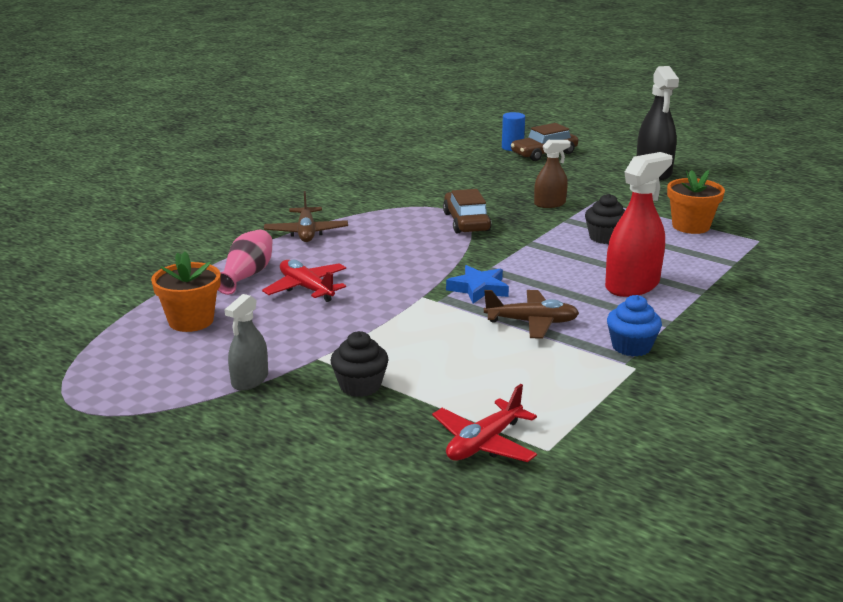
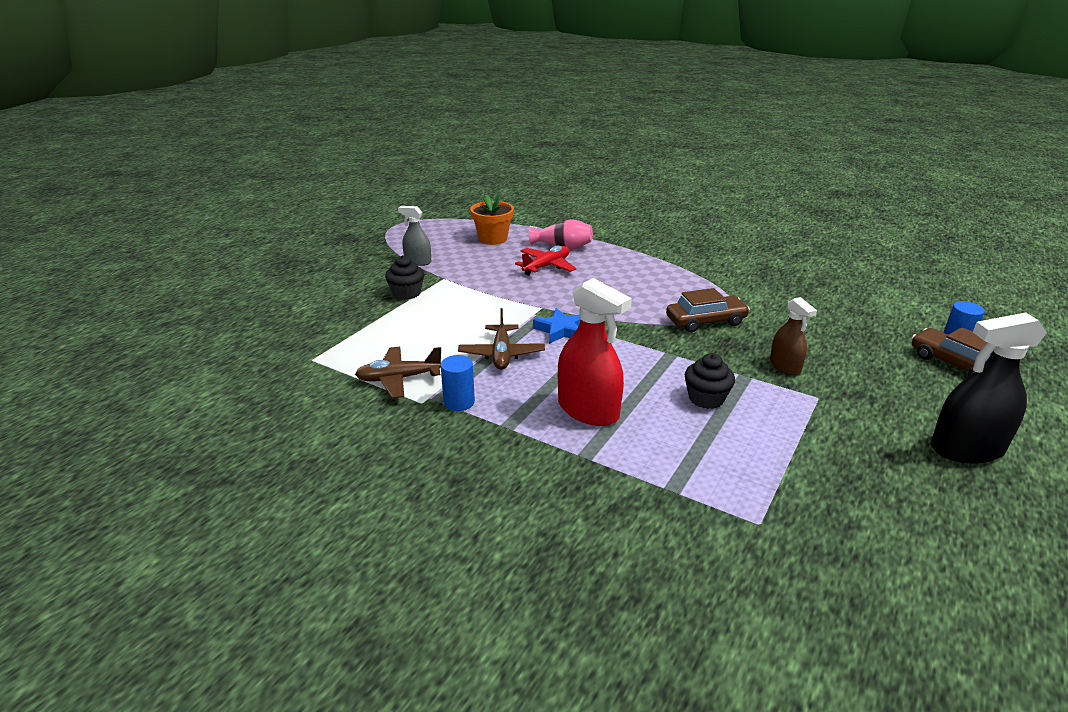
camera: 85 degrees right, 5 degrees up
(306, 232) = (646, 258): brown plane -> brown plane (399, 379)
(484, 443) = (327, 336): red plane -> none
(631, 347) = (459, 402): blue cupcake -> blue cylinder
(691, 226) = (776, 465): orange flower pot -> none

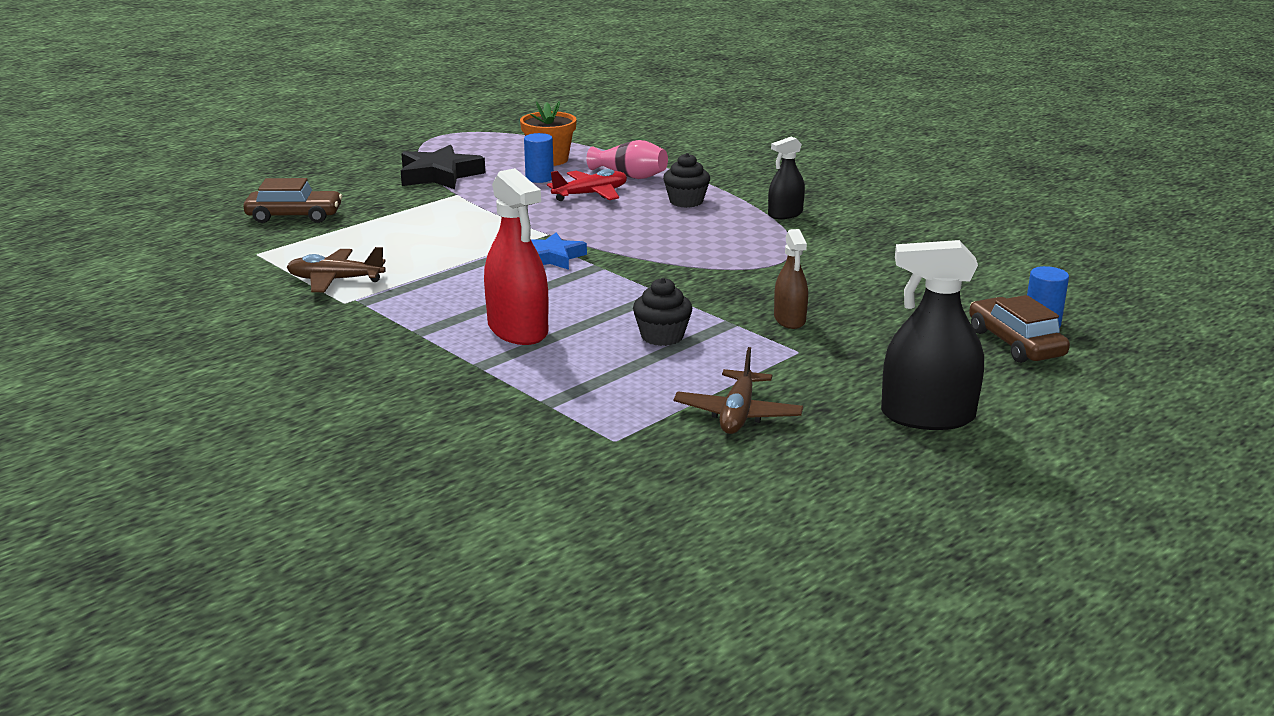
camera: 15 degrees right, 5 degrees down
(406, 293) = (402, 204): black cupcake -> black cupcake (686, 201)
(418, 262) = (439, 175): grey spray bottle -> black star
(459, 402) = (383, 307): blue cylinder -> blue cylinder (539, 178)
(501, 354) = (464, 271): brown plane -> brown plane (738, 414)
(699, 268) = (785, 214): none -> black spray bottle
(705, 321) = (736, 267): brown car -> brown car (294, 216)

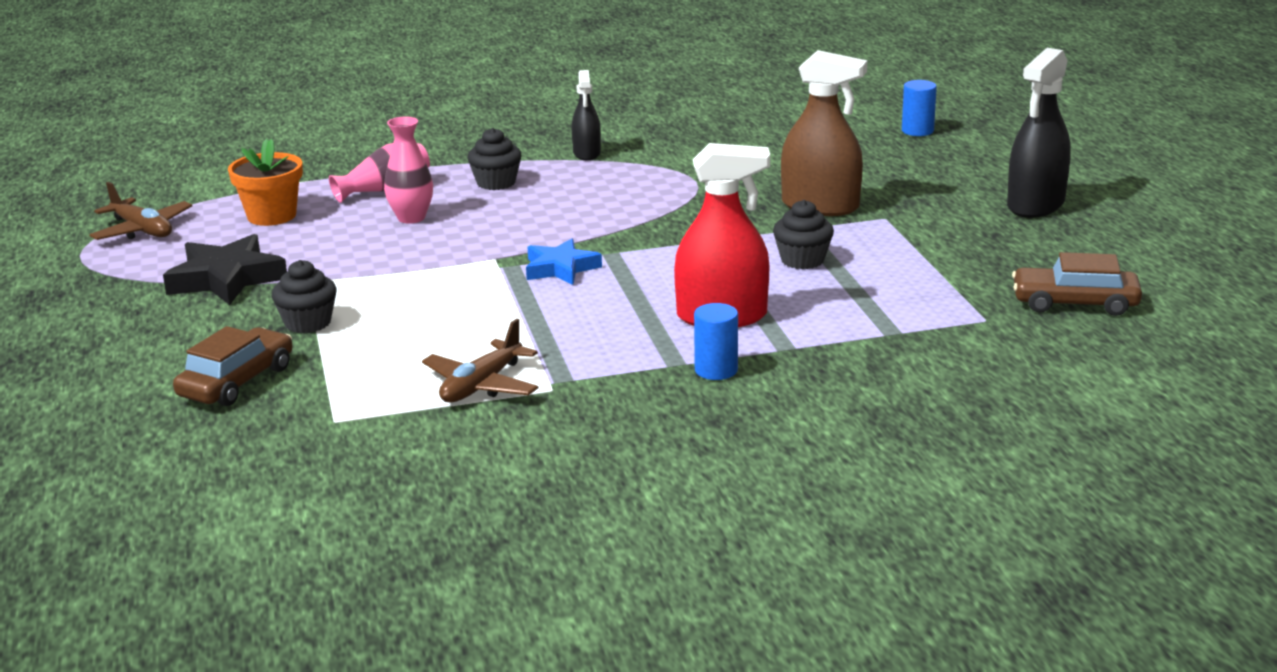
camera: 60 degrees left, 0 degrees up
(392, 211) = (308, 323): none -> black cupcake
(539, 178) = (323, 231): blue cylinder -> blue cylinder (716, 370)
(590, 194) = (411, 218): red plane -> pink vase
(738, 414) = (978, 265): brown plane -> brown plane (142, 230)
(789, 319) = (820, 206): brown spray bottle -> brown spray bottle, size x1.71
(1015, 343) = (942, 147): brown car -> brown car (1074, 303)

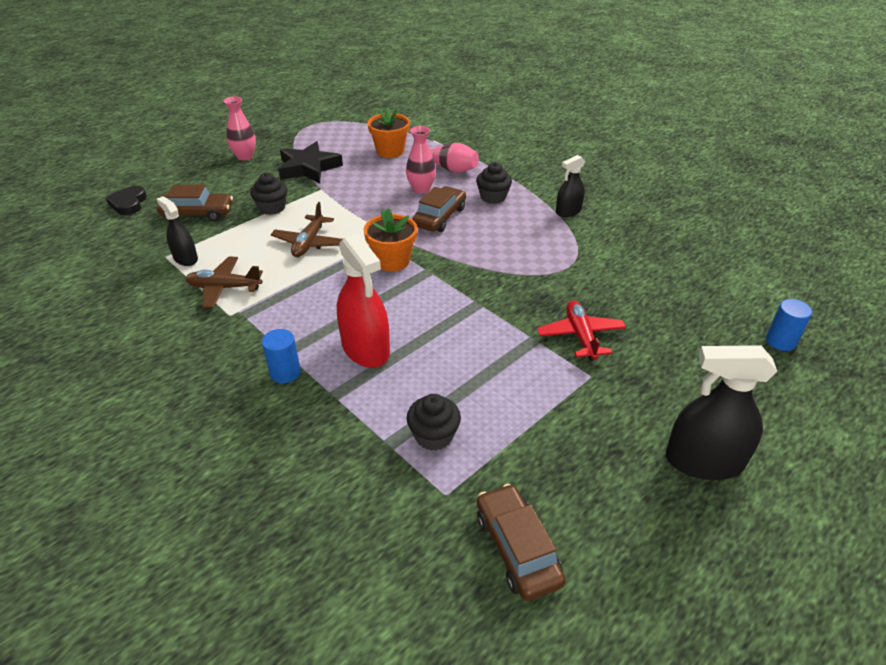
camera: 60 degrees right, 15 degrees up
(102, 321) = (245, 156): none -> pink vase
(107, 438) = (129, 203): none -> black heart
(142, 230) = (347, 128): brown plane -> brown plane (309, 243)
(362, 406) = (185, 258): none -> black spray bottle
(498, 221) = (439, 217): none -> brown car
(560, 268) = (392, 261): blue star -> orange flower pot
(802, 260) = (480, 357): black cupcake -> black cupcake (434, 435)
(820, 206) = (580, 336): brown spray bottle -> red plane

